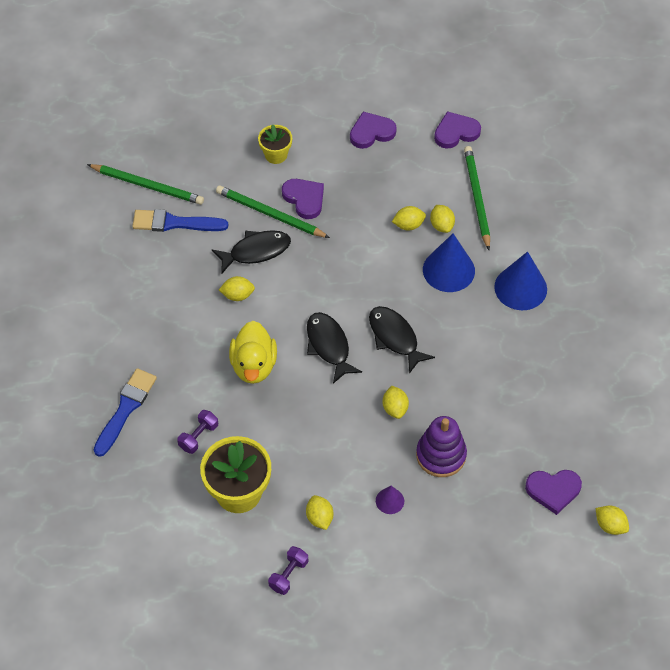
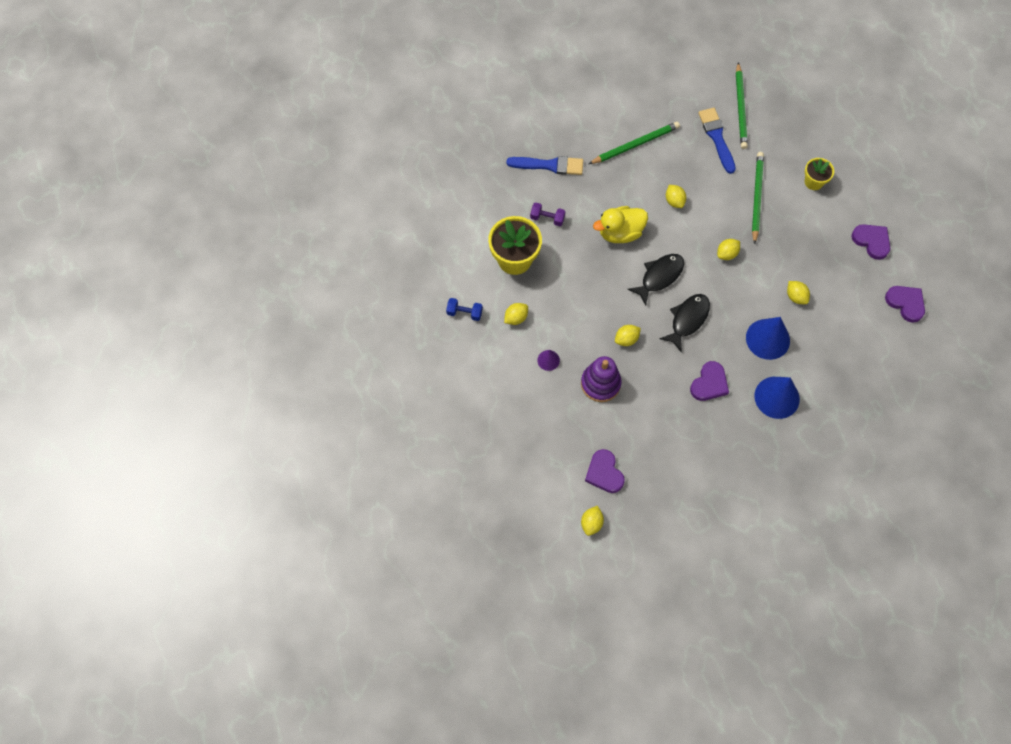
camera: 70 degrees right, 10 degrees up
(256, 251) = (718, 199): black fish -> none
(288, 575) = (464, 313): purple dumbbell -> blue dumbbell
(304, 199) = (782, 215): purple heart -> purple heart (709, 383)
(441, 225) = (807, 321): yellow lemon -> yellow lemon (727, 254)
(476, 198) = (848, 339): green pencil -> green pencil (635, 144)

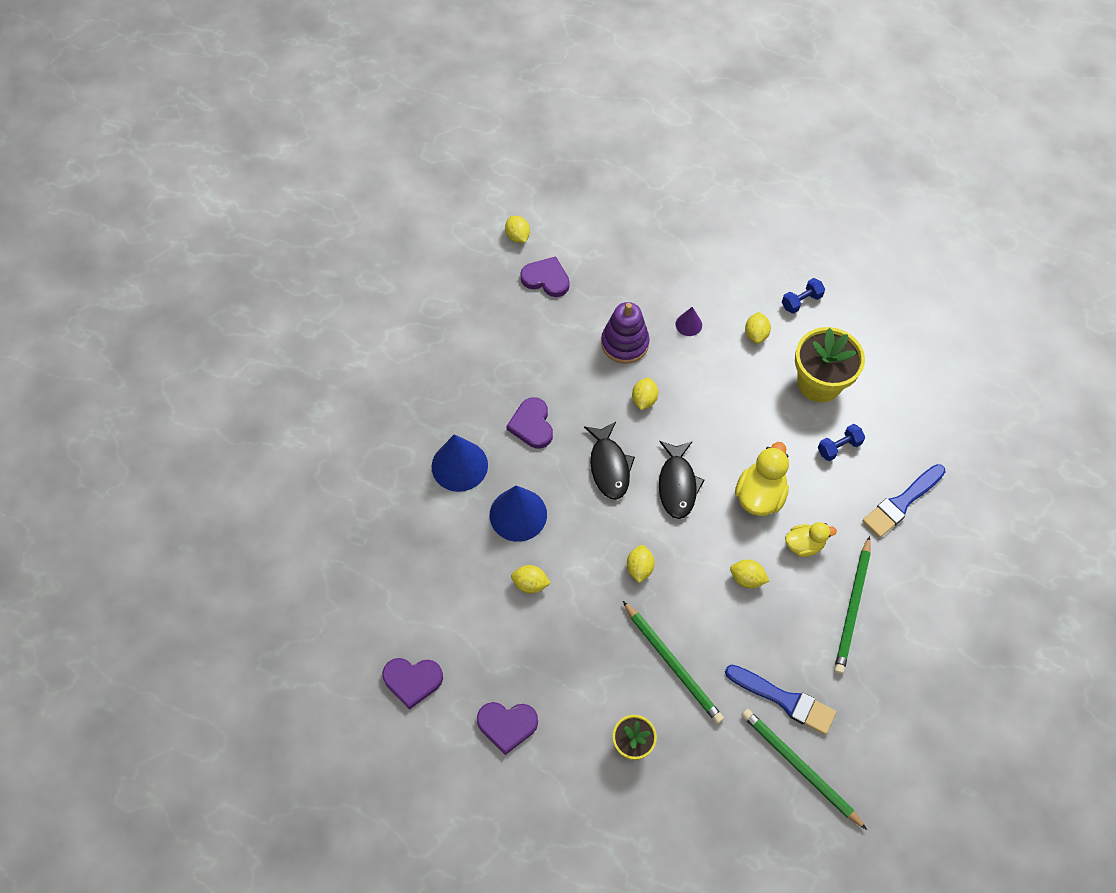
camera: 135 degrees right, 5 degrees down
(547, 218) = (838, 447): purple dumbbell -> blue dumbbell
(625, 190) = (804, 544): none -> yellow duck

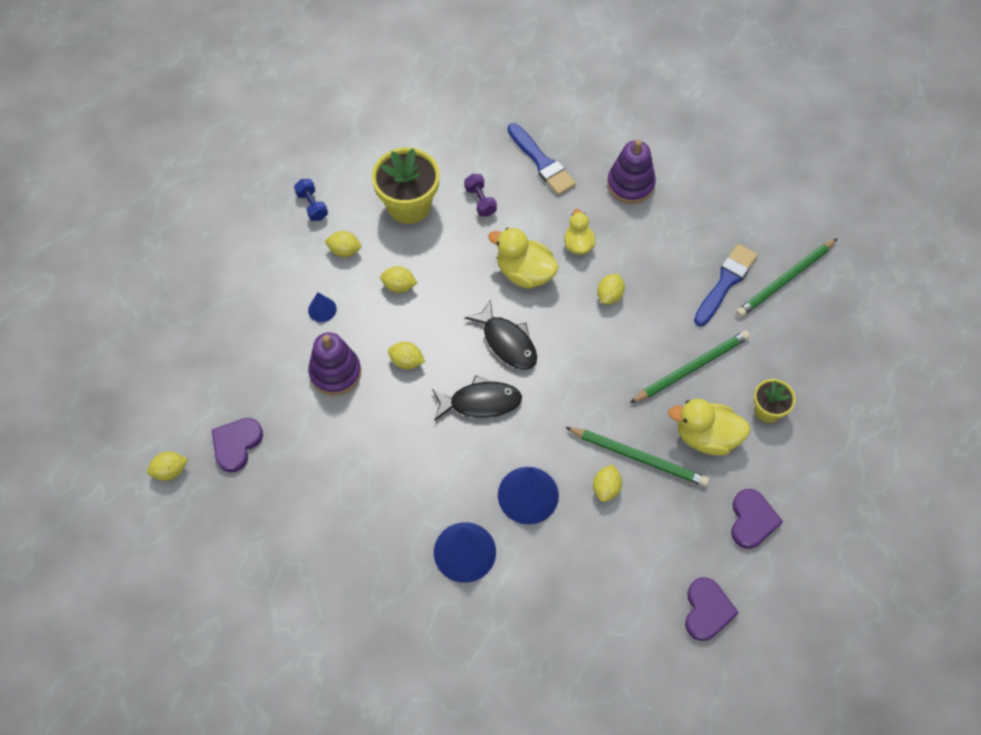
camera: 85 degrees left, 0 degrees up
(532, 425) = (423, 473): purple heart -> none
(595, 679) = (706, 437): none -> yellow duck
(639, 568) = (594, 386): yellow lemon -> yellow lemon (399, 286)
(677, 485) = (507, 342): black fish -> black fish turned 45 degrees clockwise
(688, 324) = (322, 309): purple cone -> blue cone
(838, 447) = (480, 201): blue dumbbell -> purple dumbbell
(852, 607) = (641, 217): green pencil -> green pencil (638, 457)
(893, 595) = (630, 184): none -> purple stacking toy

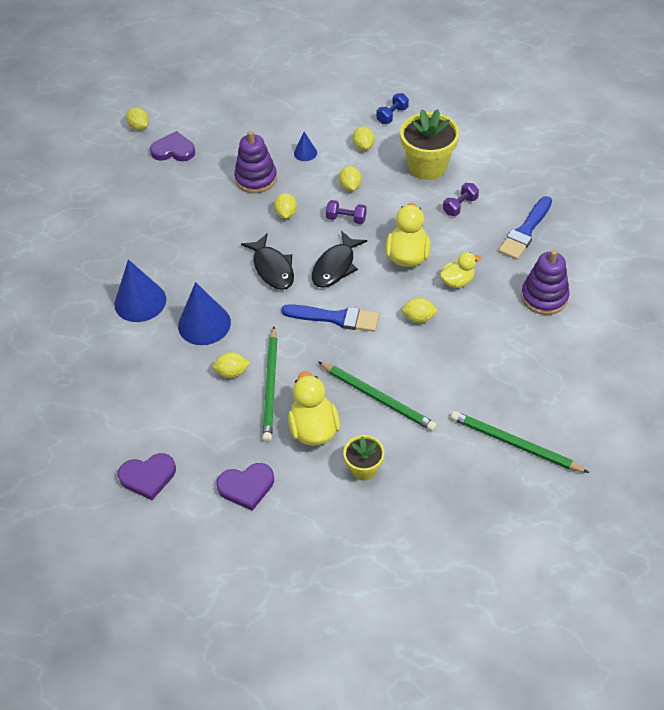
camera: 70 degrees right, 10 degrees down
(445, 307) = (346, 219): none -> purple dumbbell
(725, 282) = (483, 397): blue brush -> blue brush (335, 318)

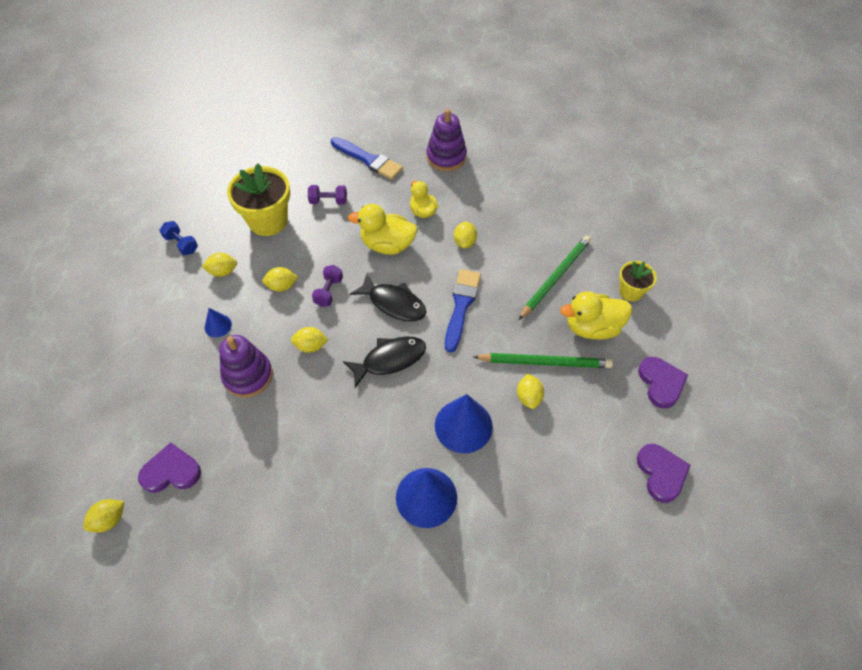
camera: 90 degrees left, 5 degrees up
(173, 150) = (171, 471): purple heart -> purple heart turned 75 degrees clockwise
(460, 206) = (328, 201): purple dumbbell -> purple dumbbell turned 45 degrees counterclockwise
(515, 444) = (596, 191): green pencil -> none

